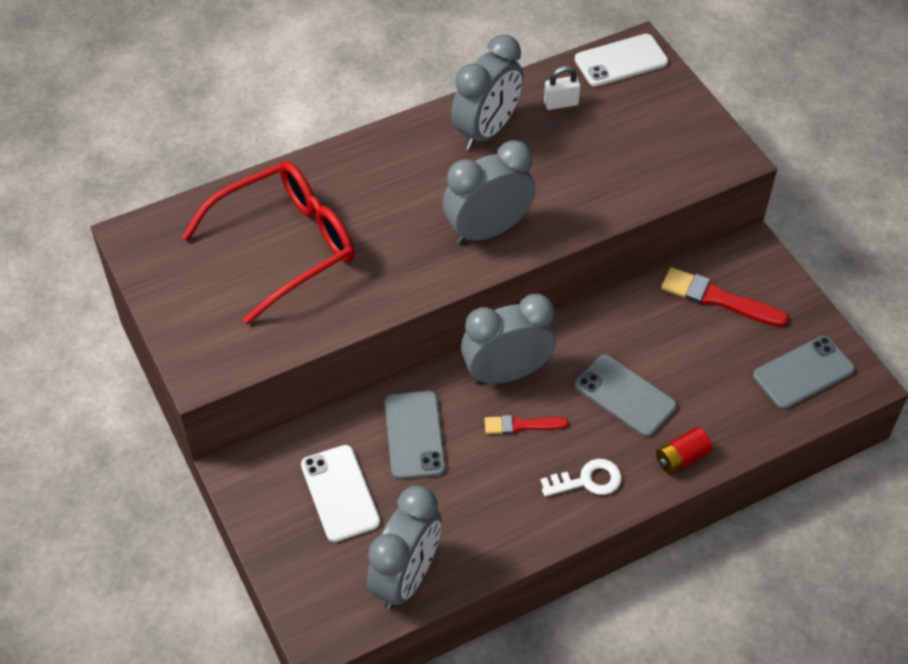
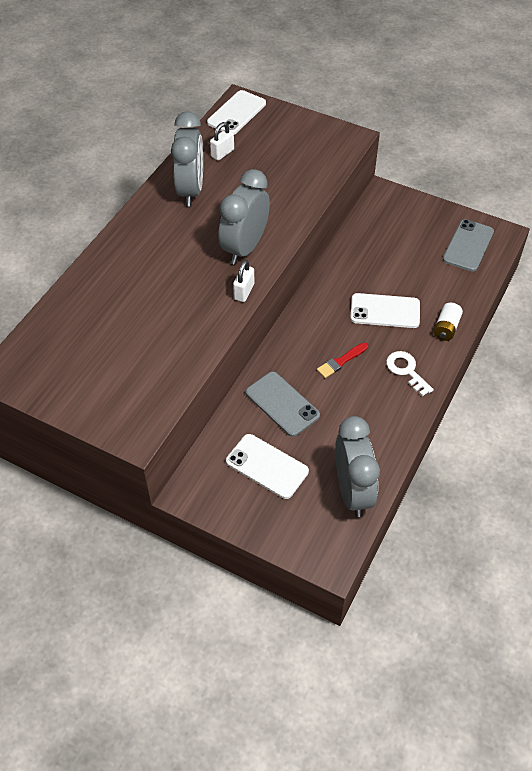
camera: 35 degrees left, 0 degrees up
(286, 245) = (121, 323): red glasses -> none
(442, 281) = (244, 292): none -> white padlock
(506, 373) = (305, 336): grey clock -> none
(587, 480) = (406, 371): white key -> white key turned 75 degrees counterclockwise
(625, 396) = (385, 311): grey phone -> white phone
(681, 458) = (446, 328): red battery -> white battery
(718, 299) = (388, 230): red brush -> none

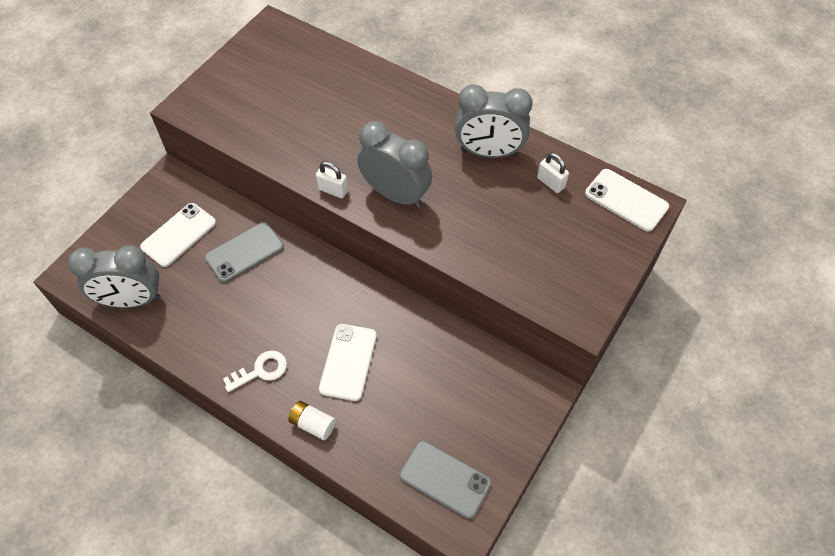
camera: 95 degrees right, 5 degrees up
(341, 361) = (286, 309): red brush -> none

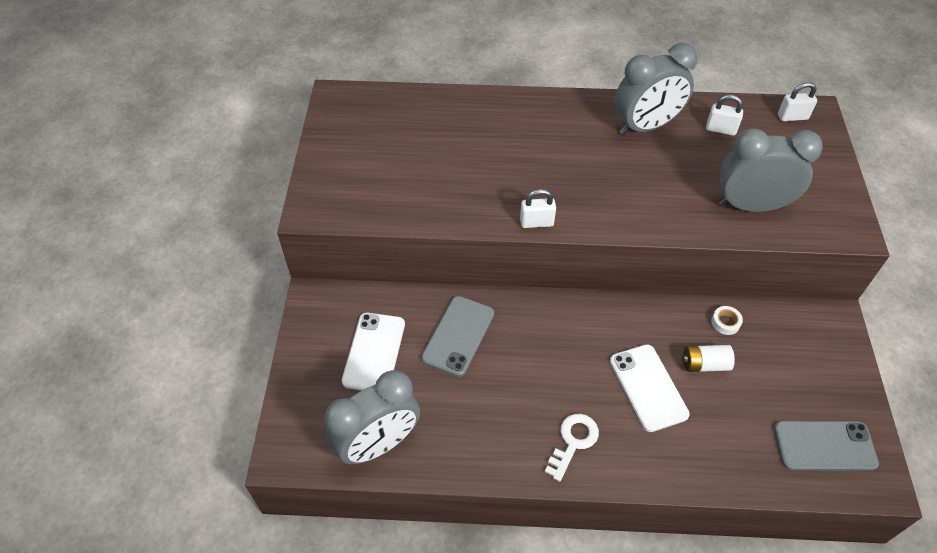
camera: 30 degrees left, 5 degrees down
(313, 424) = (667, 465): white battery -> white battery (704, 364)
(395, 194) = (598, 200): grey clock -> grey clock (751, 205)
(452, 346) = (725, 322): none -> white tape
(626, 200) = (792, 117): white phone -> white padlock

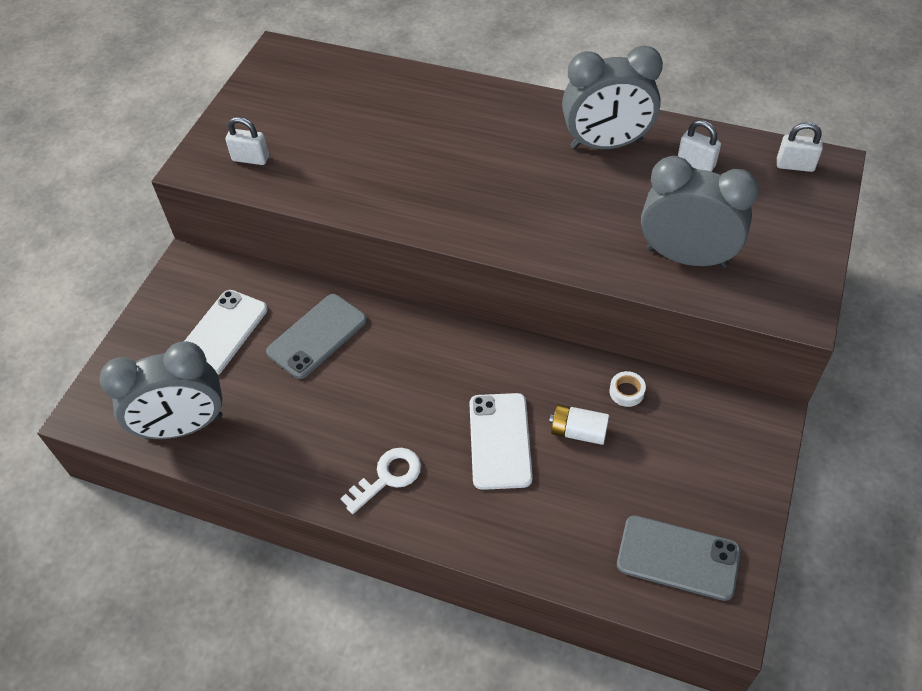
camera: 20 degrees right, 0 degrees up
(536, 222) = (425, 225): white padlock -> white padlock (251, 158)

